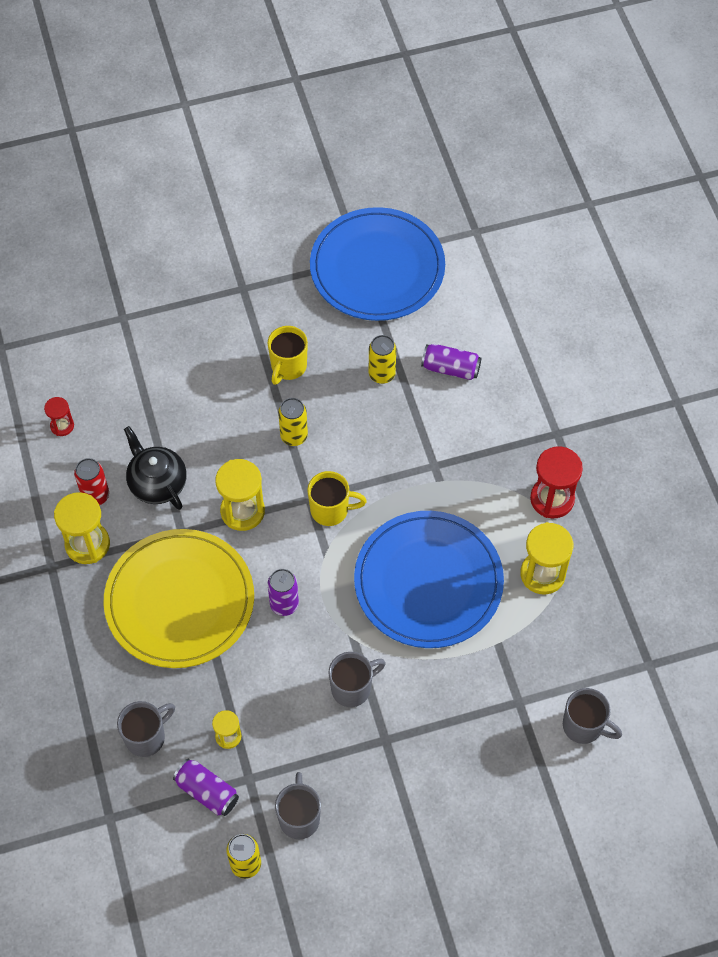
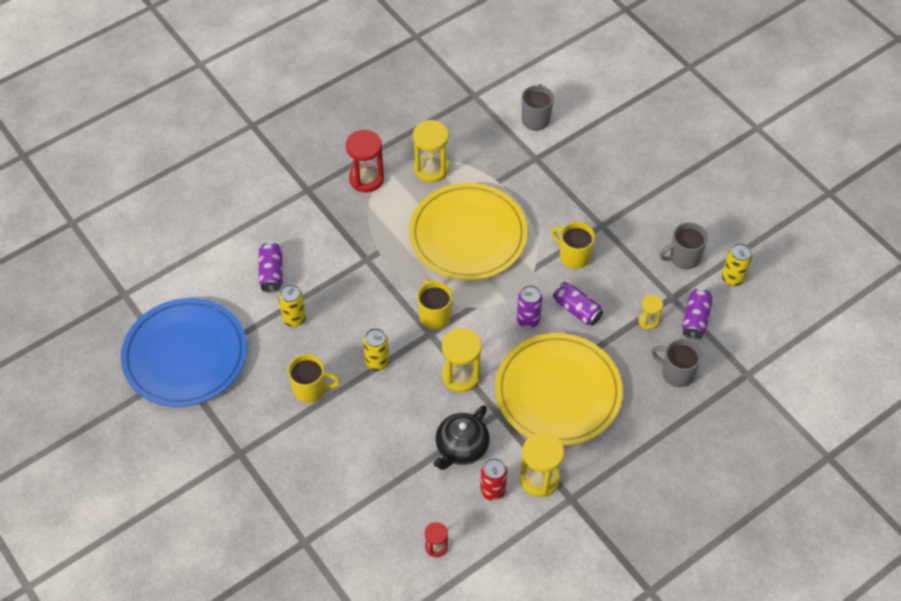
camera: 110 degrees left, 5 degrees down
(276, 663) = (577, 310): none -> purple can
(352, 688) = (573, 256): grey mug -> yellow mug
(428, 582) = (468, 235): blue plate -> yellow plate

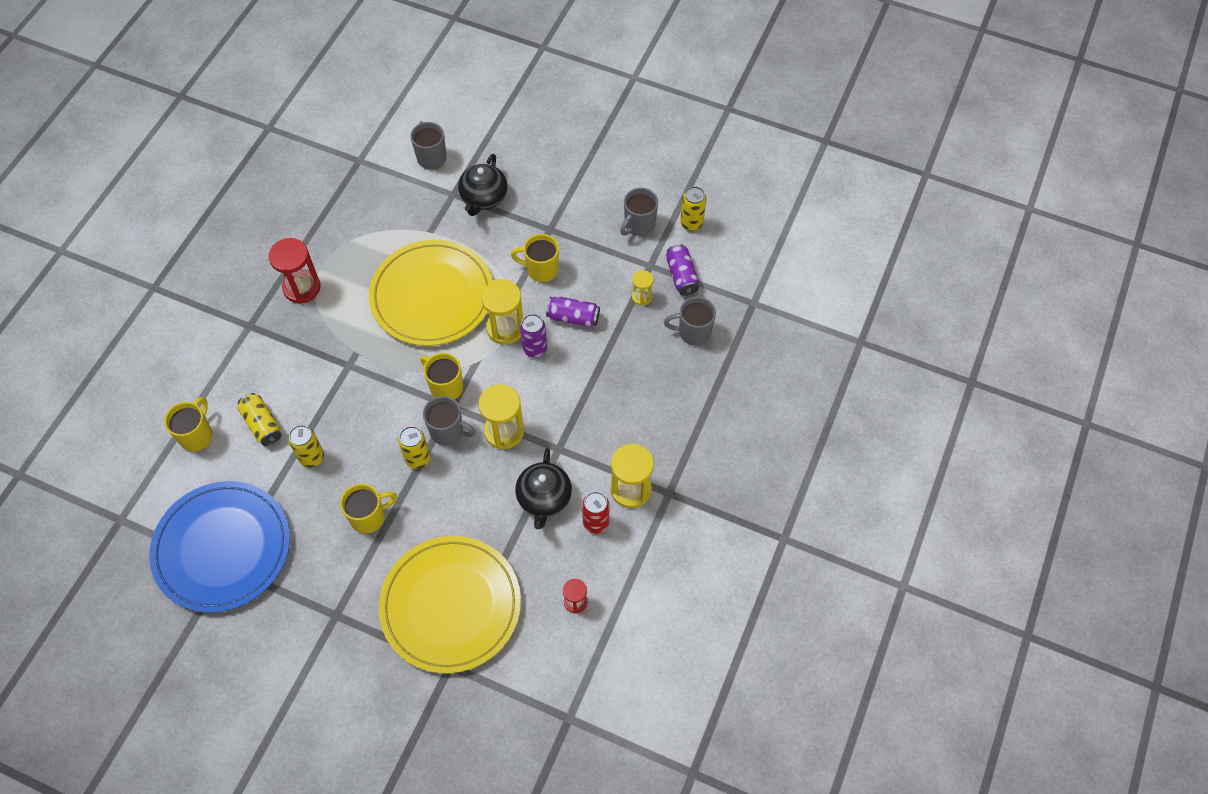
camera: 30 degrees left, 5 degrees up
(217, 257) = (197, 435): none -> yellow mug
(271, 273) = (262, 424): purple can -> yellow can
(415, 353) = (448, 431): none -> grey mug
(431, 169) = (360, 249): yellow hourglass -> yellow hourglass (505, 328)
(558, 392) = (600, 401): yellow plate -> yellow plate (451, 605)
(560, 173) = (483, 198): none -> black teapot

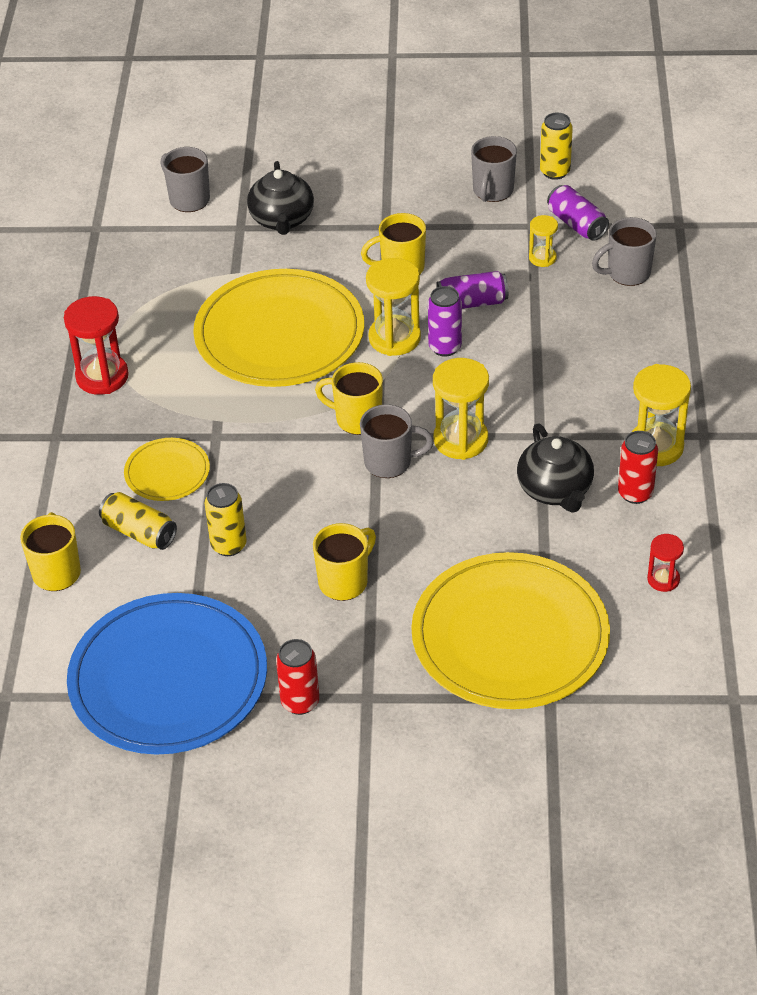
camera: 20 degrees left, 15 degrees down
(293, 601) = (300, 702): none -> red can
(303, 383) = (167, 472): none -> yellow plate
(418, 459) = (369, 502): yellow can -> none

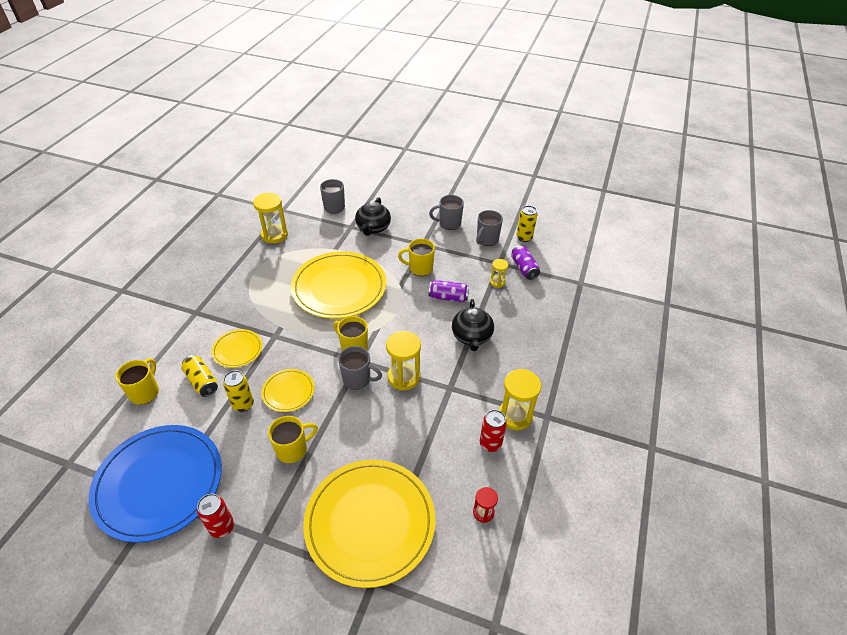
camera: 15 degrees right, 0 degrees up
(102, 377) = (238, 286): red hourglass -> none
(289, 508) = (288, 391): none -> yellow plate
(394, 338) = (397, 306): yellow hourglass -> yellow hourglass (274, 235)
(445, 347) = (421, 319): purple can -> none
(555, 490) = (443, 426): black teapot -> black teapot (471, 336)
(627, 273) = (540, 303): grey mug -> grey mug (449, 223)

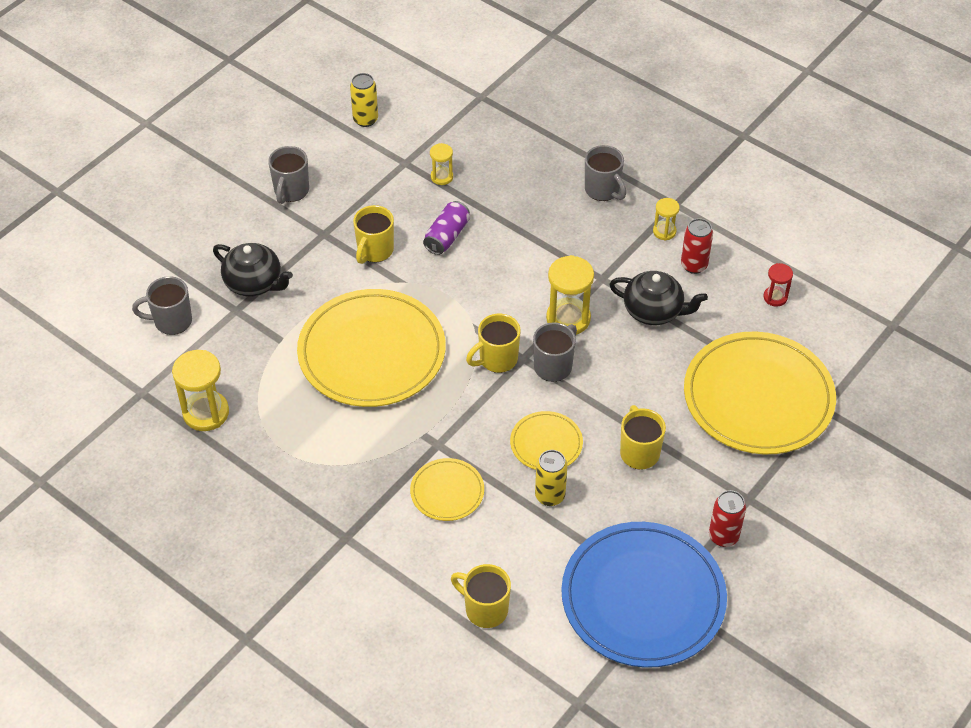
camera: 70 degrees left, 5 degrees up
(202, 381) = (491, 540): yellow can -> none
(471, 336) = (528, 233): black teapot -> black teapot (654, 311)
(487, 240) = (350, 160): grey mug -> grey mug (603, 190)
(515, 416) = (664, 231): yellow hourglass -> yellow hourglass, size x0.55
(524, 268) = (428, 141): purple can -> none

